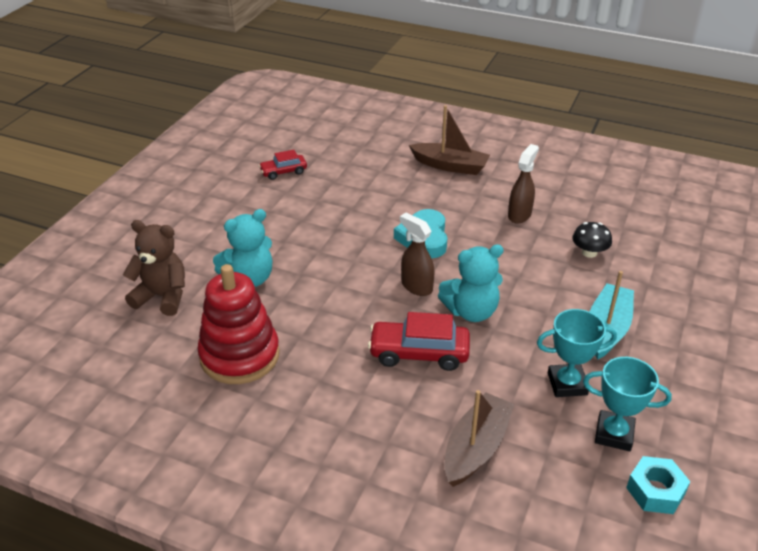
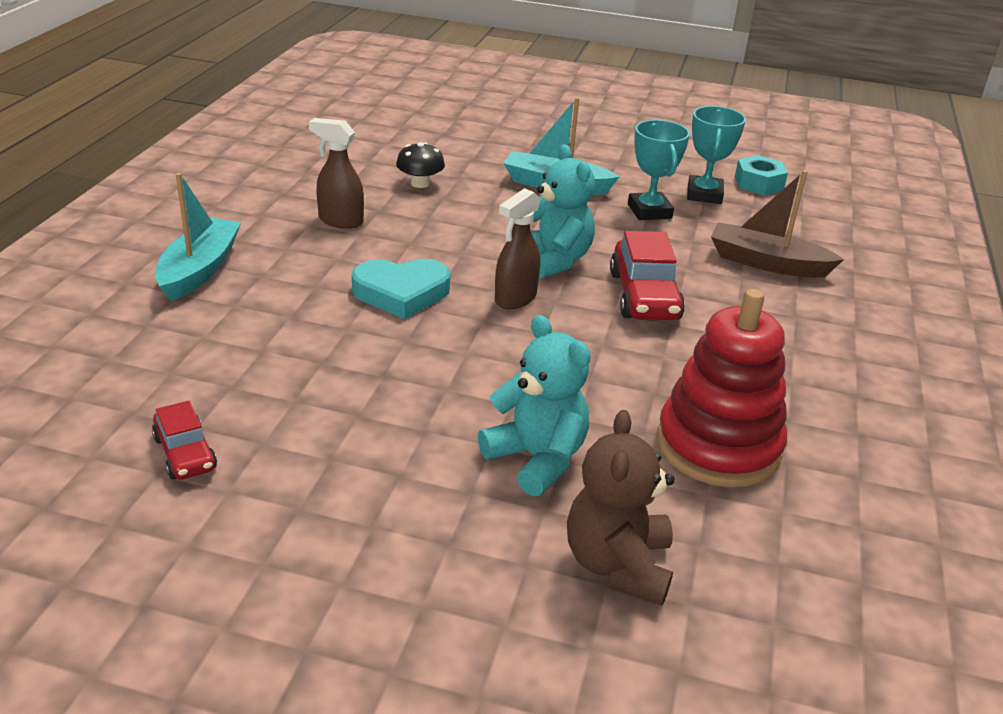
camera: 100 degrees left, 5 degrees down
(450, 166) = (199, 269): brown boat -> turquoise boat

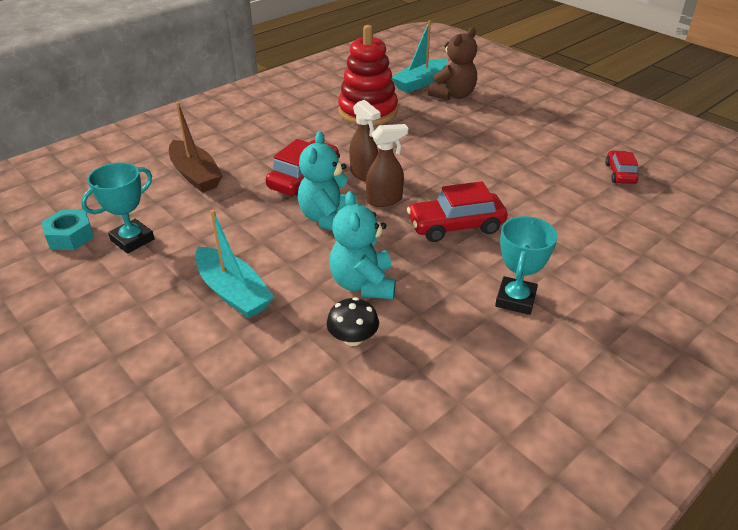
camera: 145 degrees left, 5 degrees up
(199, 269) = (599, 292): turquoise boat -> turquoise boat (420, 82)
(340, 221) = (460, 311): brown spray bottle -> brown spray bottle (364, 174)
(401, 293) = (455, 226): turquoise heart -> red car
(537, 459) = (452, 128): turquoise teddy bear -> turquoise teddy bear (363, 284)
(649, 211) = (201, 238): turquoise trophy -> turquoise trophy (515, 299)

